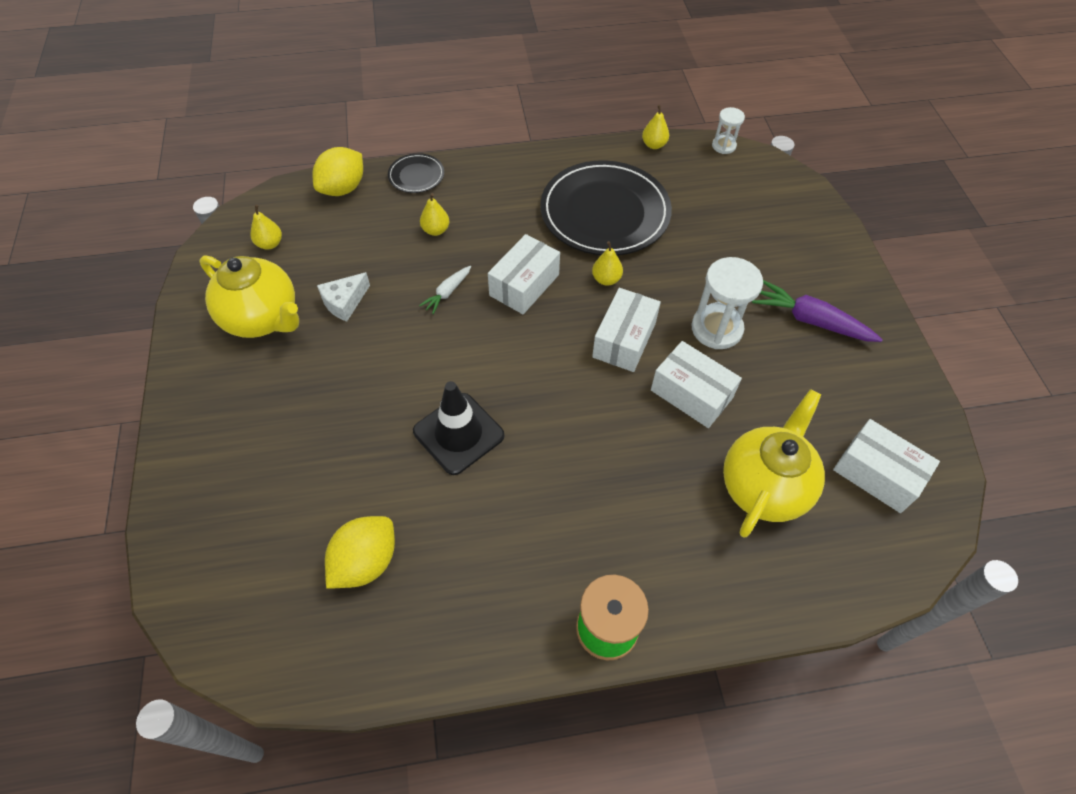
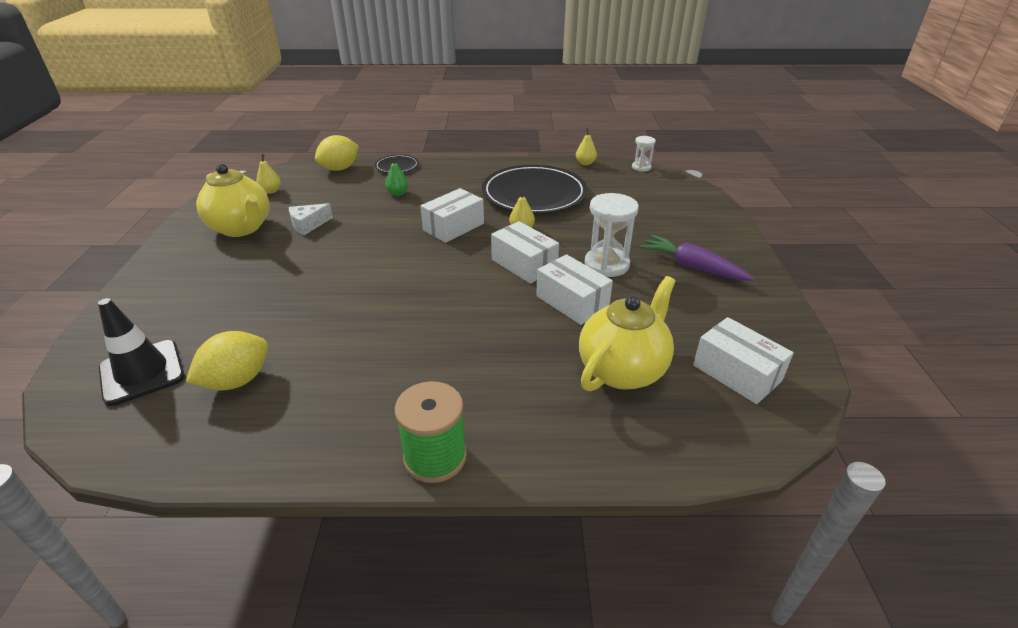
camera: 10 degrees right, 20 degrees down
(436, 230) = (398, 193): yellow pear -> green pear
(447, 293) = (390, 226): white carrot -> none
(458, 433) = (359, 307): black traffic cone -> black traffic cone (142, 372)
(624, 340) = (524, 264): white box -> white box turned 75 degrees counterclockwise

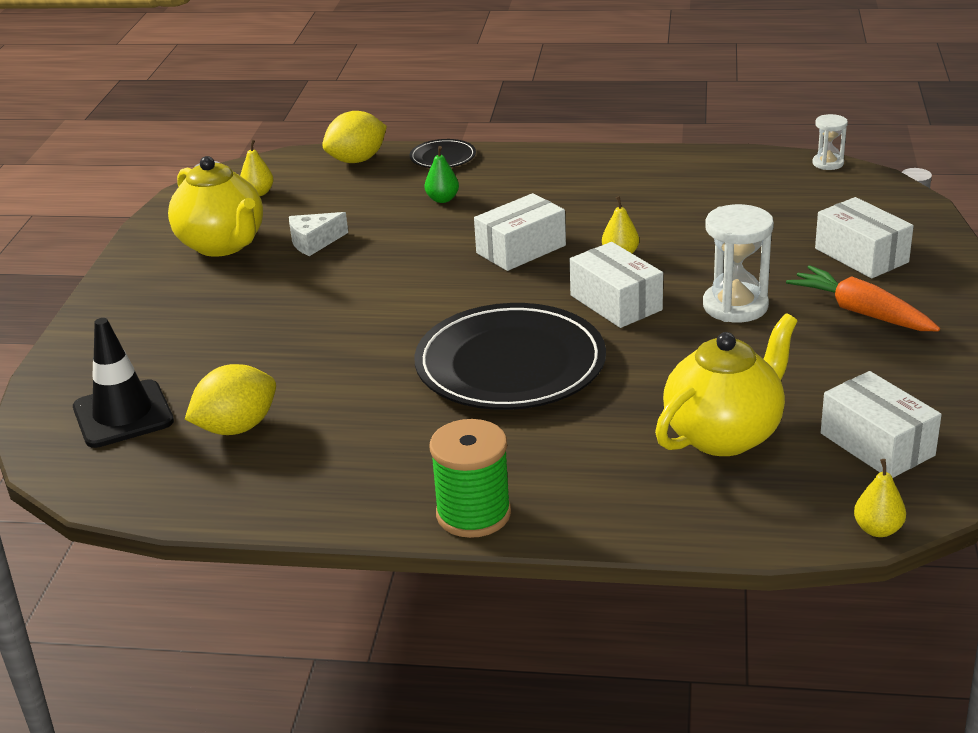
camera: 10 degrees right, 5 degrees down
(534, 194) = (648, 203): black plate -> black plate (510, 364)
(572, 302) = (674, 353): white box -> white box (861, 255)
(585, 163) = (738, 156): yellow pear -> yellow pear (877, 529)
(692, 267) = (861, 312): purple carrot -> orange carrot

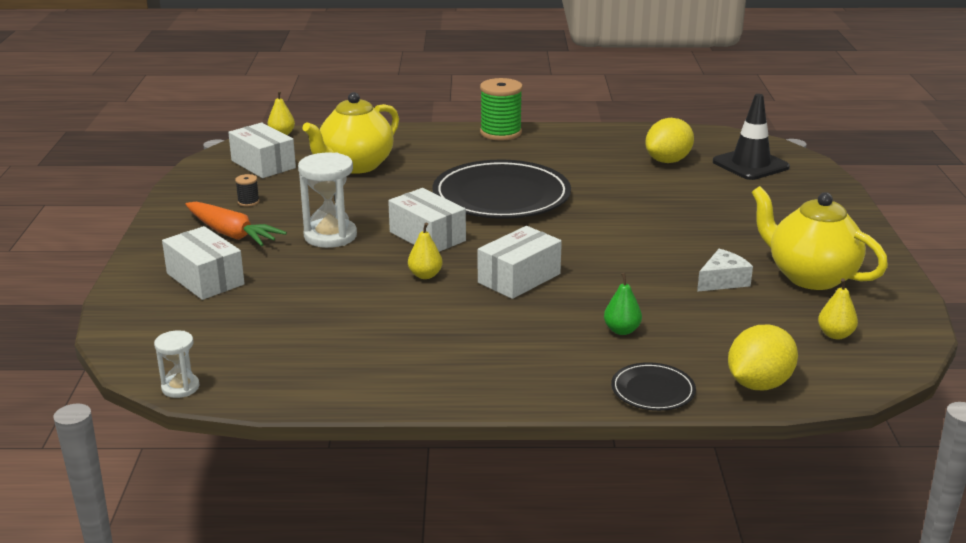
camera: 170 degrees right, 5 degrees down
(864, 364) = (248, 202): none -> black spool

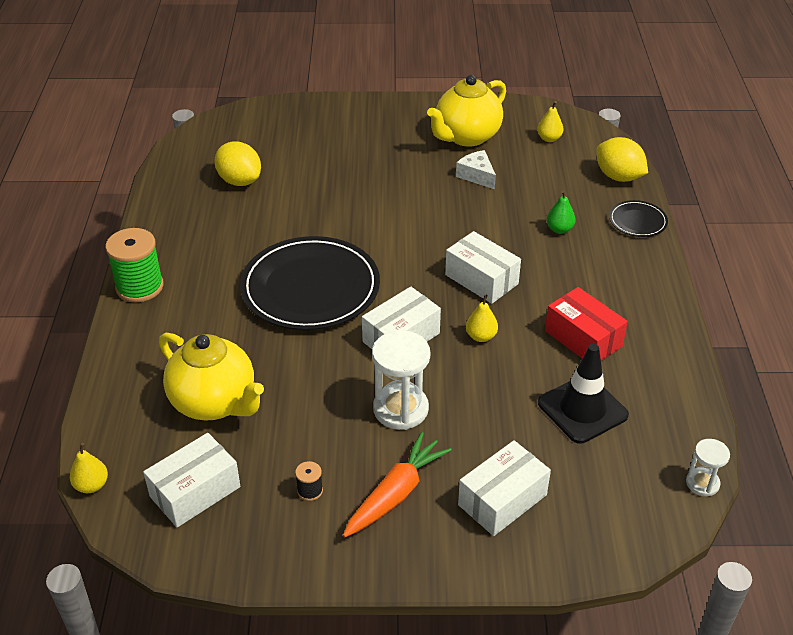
camera: 90 degrees left, 15 degrees up
(416, 333) = (583, 338): none -> red box
(750, 164) = (256, 137): black traffic cone -> black traffic cone (582, 409)

